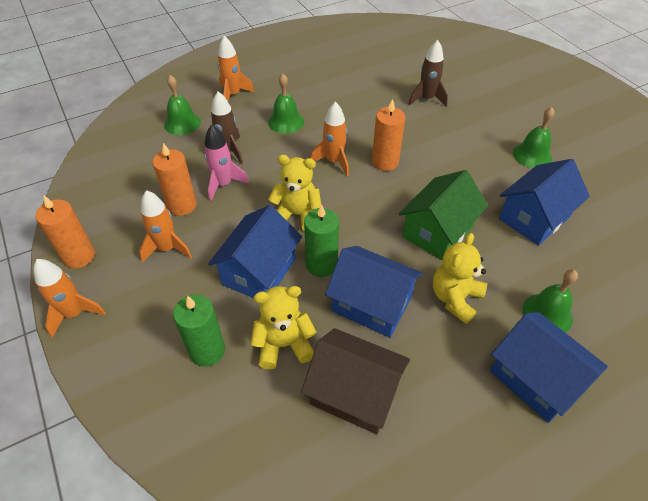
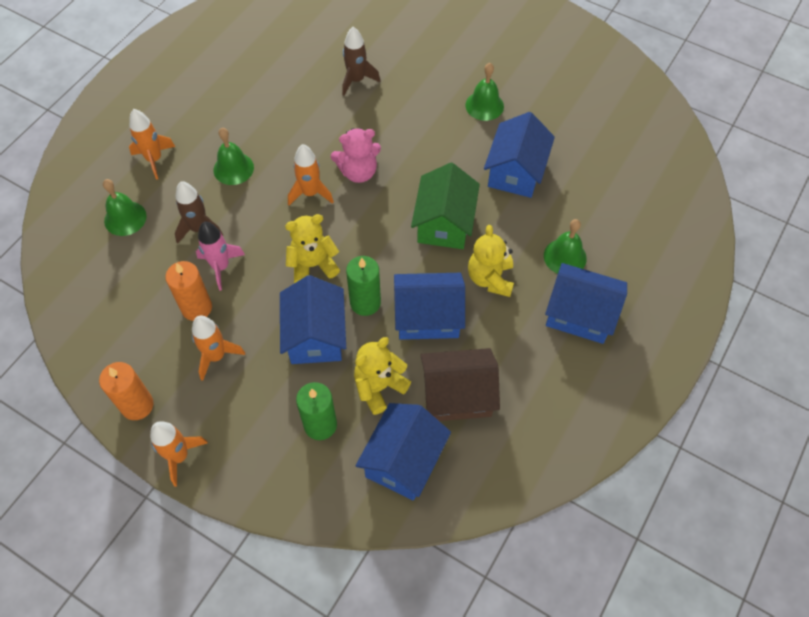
camera: 30 degrees left, 10 degrees up
(259, 429) = (403, 460): none -> blue house
(385, 162) = (358, 172): orange candle -> pink teddy bear

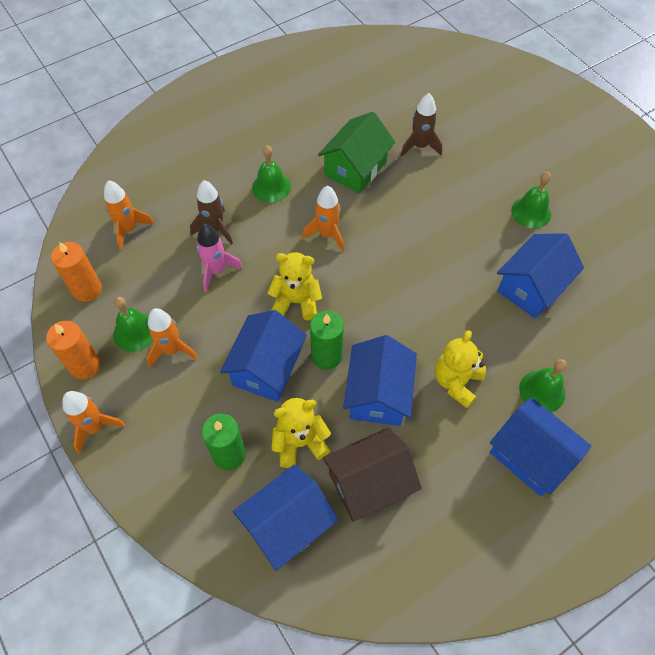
camera: 25 degrees right, 0 degrees up
(125, 218) = (159, 196): green bell -> green bell (135, 332)
(154, 159) = (209, 154): orange rocket -> orange rocket (129, 229)
(196, 308) = (177, 299): orange candle -> orange candle (87, 289)
(358, 172) = (380, 231): pink teddy bear -> none
(428, 317) = (378, 394): blue house -> blue house turned 75 degrees clockwise
(444, 223) = (437, 310): green house -> green house (355, 168)
(457, 395) = (369, 483): brown house -> brown house turned 45 degrees counterclockwise

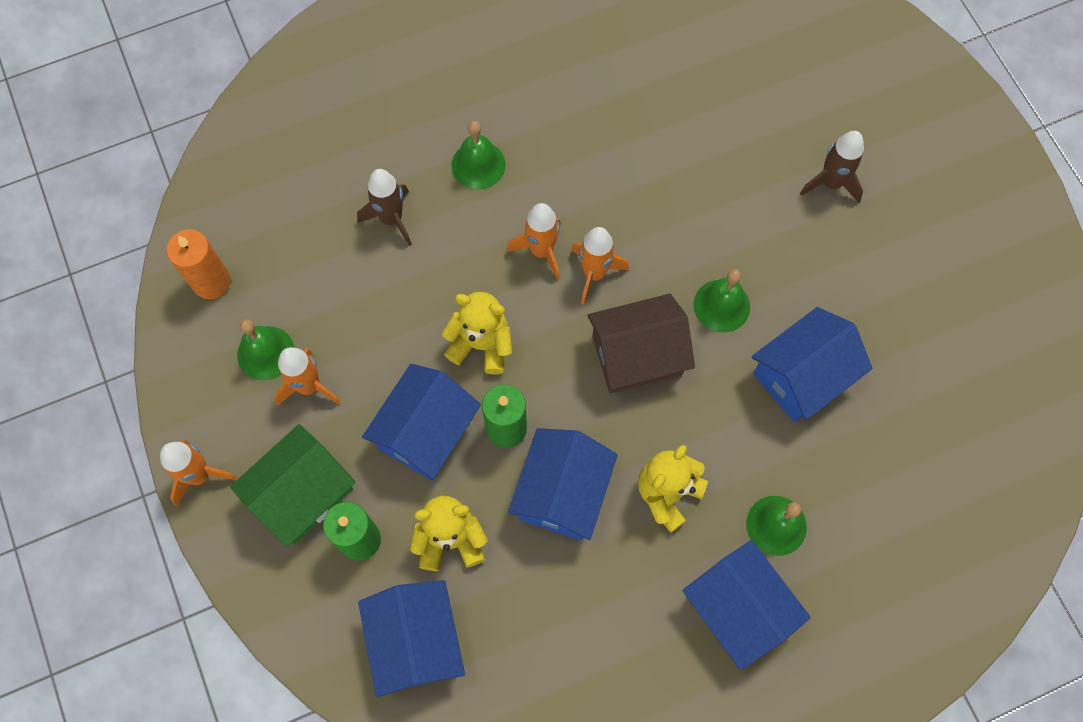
camera: 10 degrees right, 10 degrees up
(85, 365) = (196, 389): orange candle -> none
(129, 229) = (276, 201): orange rocket -> orange rocket (594, 273)
(216, 271) = (383, 281): pink rocket -> none
(287, 524) = (416, 641): blue house -> blue house turned 75 degrees counterclockwise
(355, 168) = (600, 153): green house -> green house (302, 494)
(369, 483) = (526, 608): brown house -> brown house (637, 355)
(420, 146) = (699, 132): brown rocket -> brown rocket (830, 183)
(531, 212) = (831, 262): green bell -> green bell (721, 305)

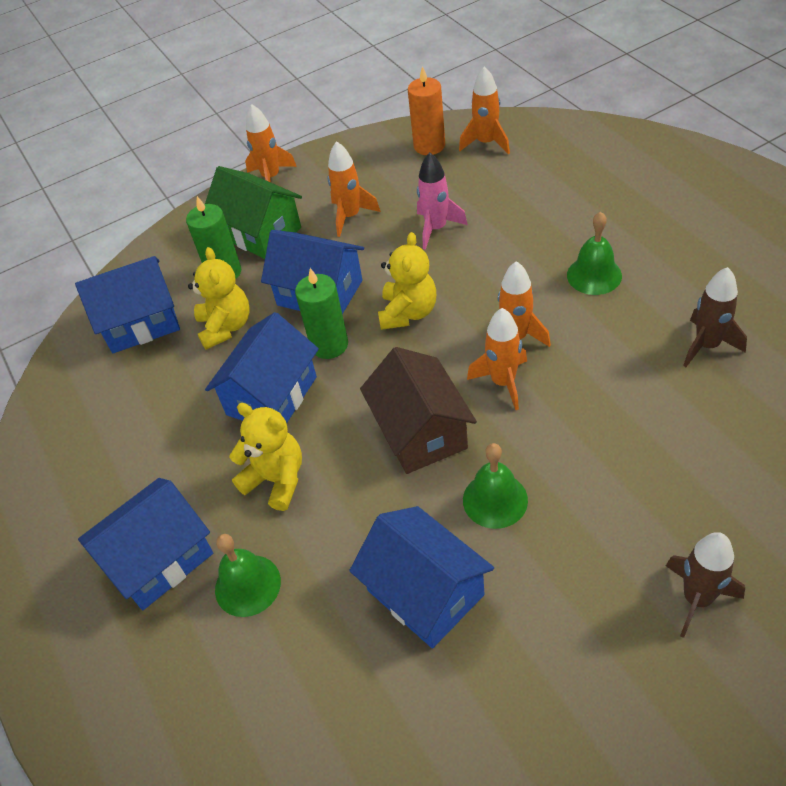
camera: 90 degrees right, 20 degrees down
(231, 219) = (486, 143): none -> orange rocket
(266, 353) = (375, 187): green bell -> none
(361, 297) = (436, 228): none -> pink rocket
(391, 219) = (517, 230): brown rocket -> brown rocket (707, 345)
(562, 492) = (272, 396): blue house -> blue house turned 75 degrees counterclockwise

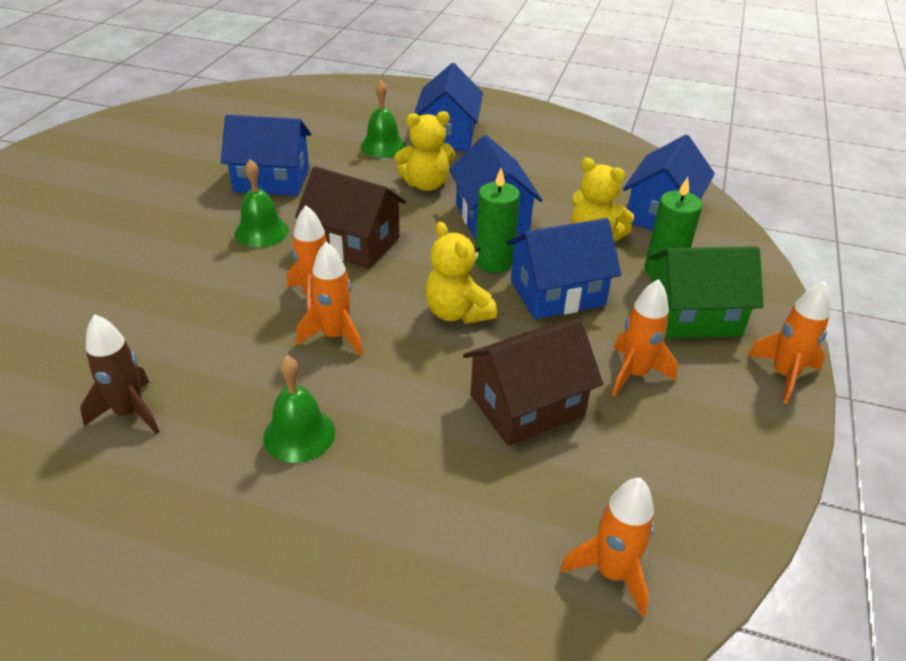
camera: 130 degrees right, 10 degrees down
(429, 146) = (679, 522): orange candle -> none
(436, 228) = (527, 405): pink rocket -> brown house
(697, 598) = (83, 240): brown rocket -> none

